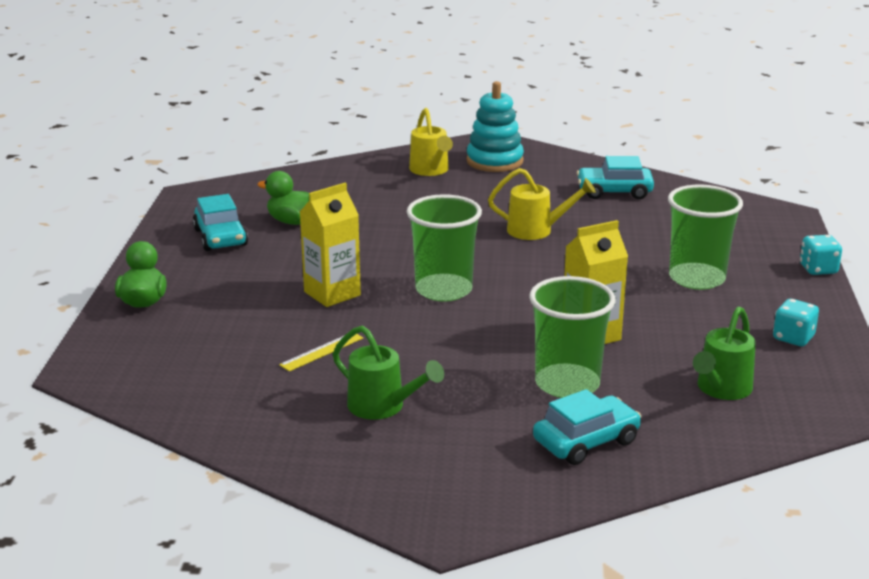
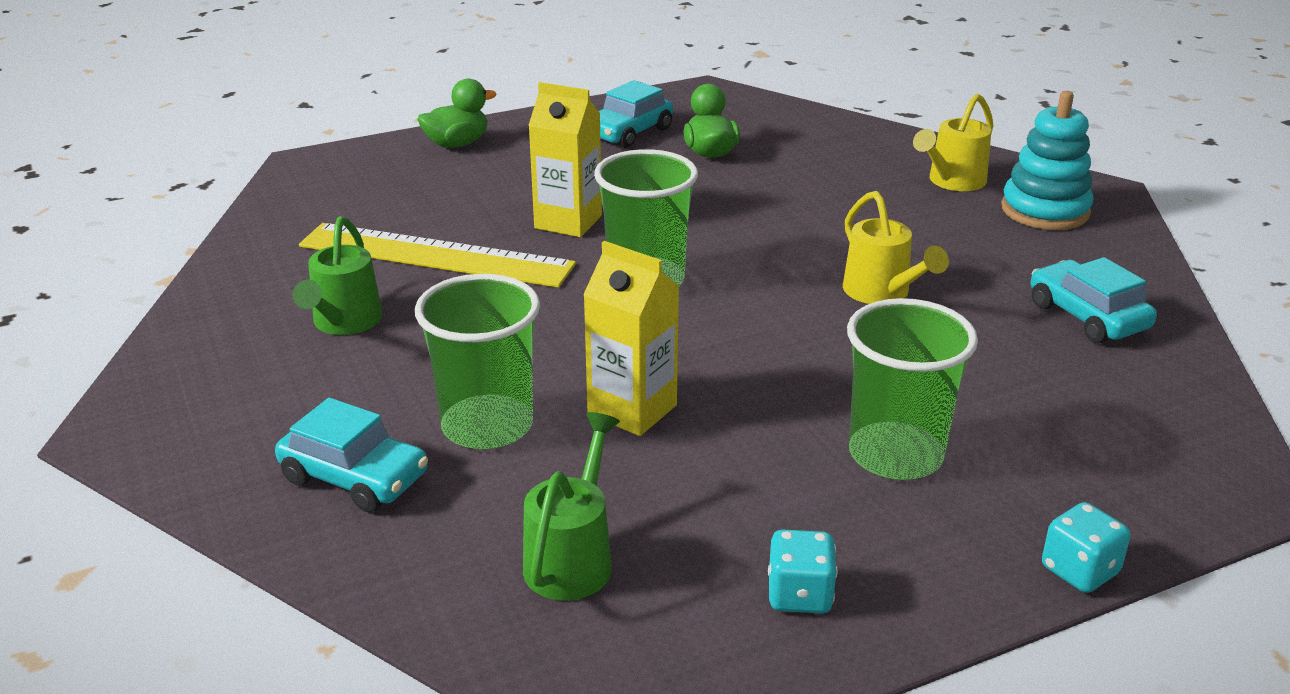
camera: 60 degrees right, 5 degrees up
(321, 351) = (436, 255): yellow ruler -> yellow ruler, size x2.46
(721, 389) = (573, 558): green watering can -> green watering can turned 105 degrees clockwise

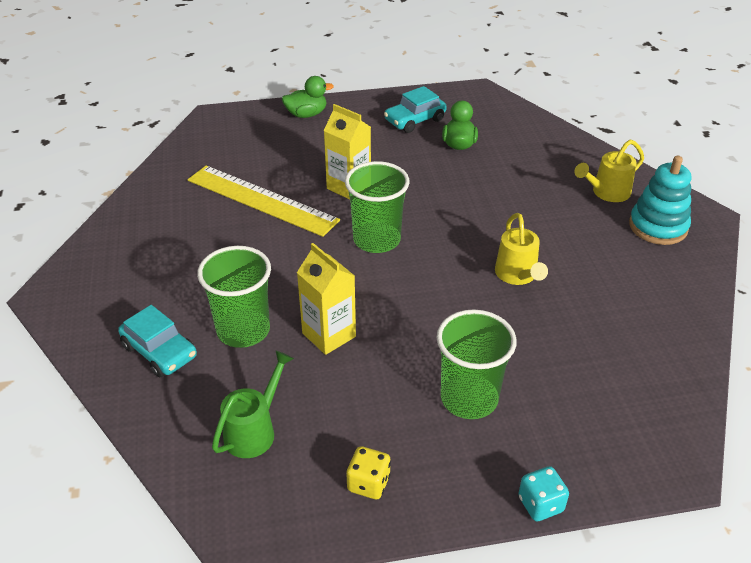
camera: 15 degrees right, 10 degrees up
(344, 323) = (192, 242): green watering can -> none
(799, 595) = (368, 483): turquoise dice -> yellow dice
(1087, 316) = (642, 317): turquoise car -> none

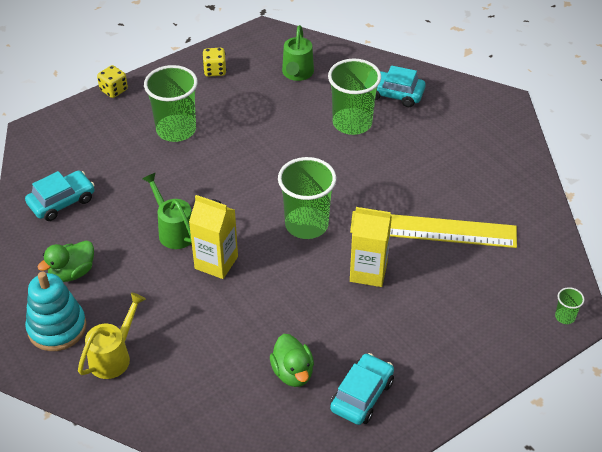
camera: 155 degrees right, 5 degrees up
(223, 118) = (565, 317): none -> green cup
(306, 114) = (485, 358): green duck -> green duck (72, 272)
(329, 335) = (292, 138): yellow carton -> yellow carton (216, 262)
(517, 275) = (174, 230): yellow watering can -> green watering can
(540, 504) = (114, 90): turquoise dice -> yellow dice
(643, 347) = (62, 202): none -> turquoise car

